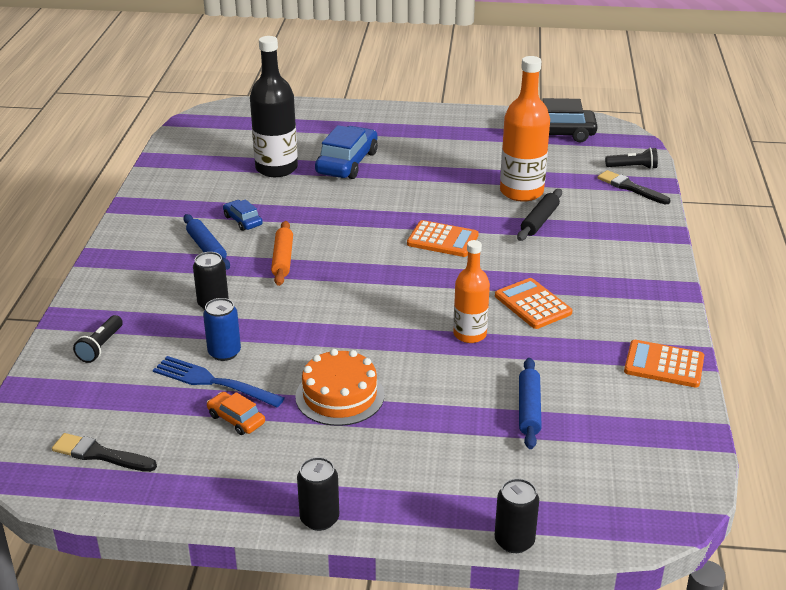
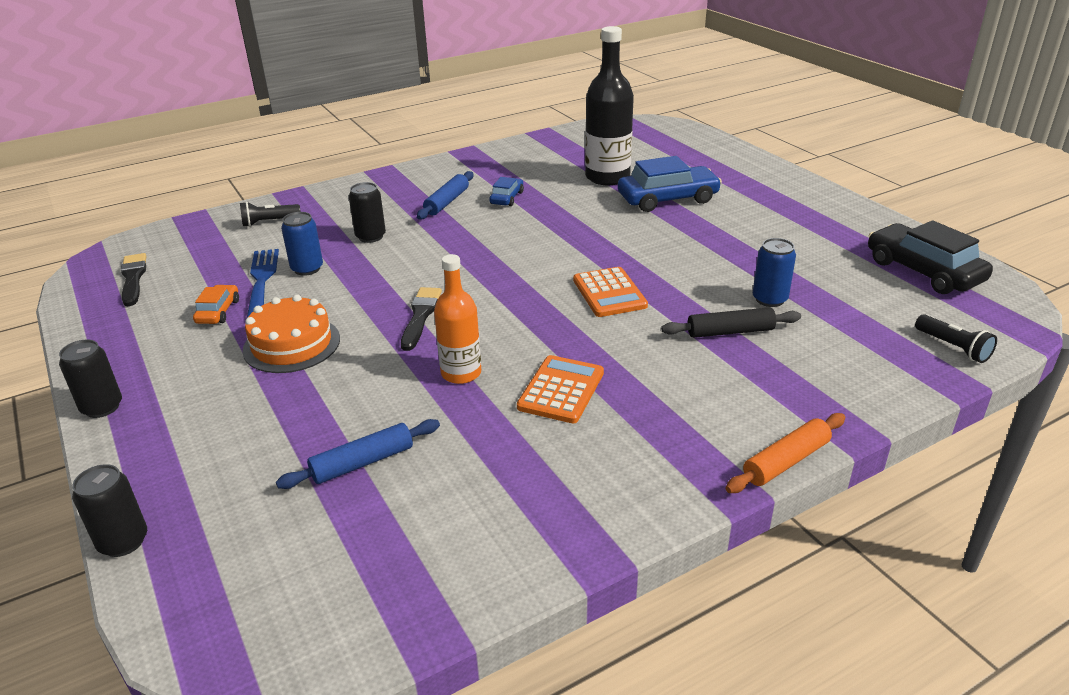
camera: 55 degrees right, 0 degrees up
(283, 259) = (471, 236): orange rolling pin -> orange rolling pin (786, 461)
(521, 192) = (769, 299): orange bottle -> blue can
(630, 188) = (903, 363): black brush -> black brush (420, 316)
(664, 365) = (548, 535): orange calculator -> none

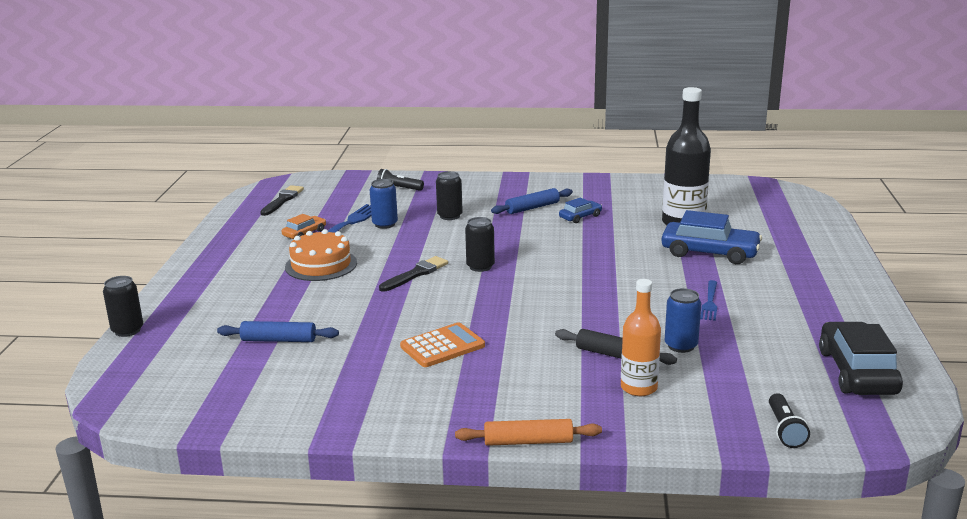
camera: 35 degrees right, 10 degrees down
(102, 407) = (189, 264): black can -> black can (480, 266)
(461, 373) = (395, 314): orange bottle -> orange bottle (638, 388)
(609, 293) = (562, 301): orange calculator -> none
(733, 247) = (710, 302): none -> blue fork

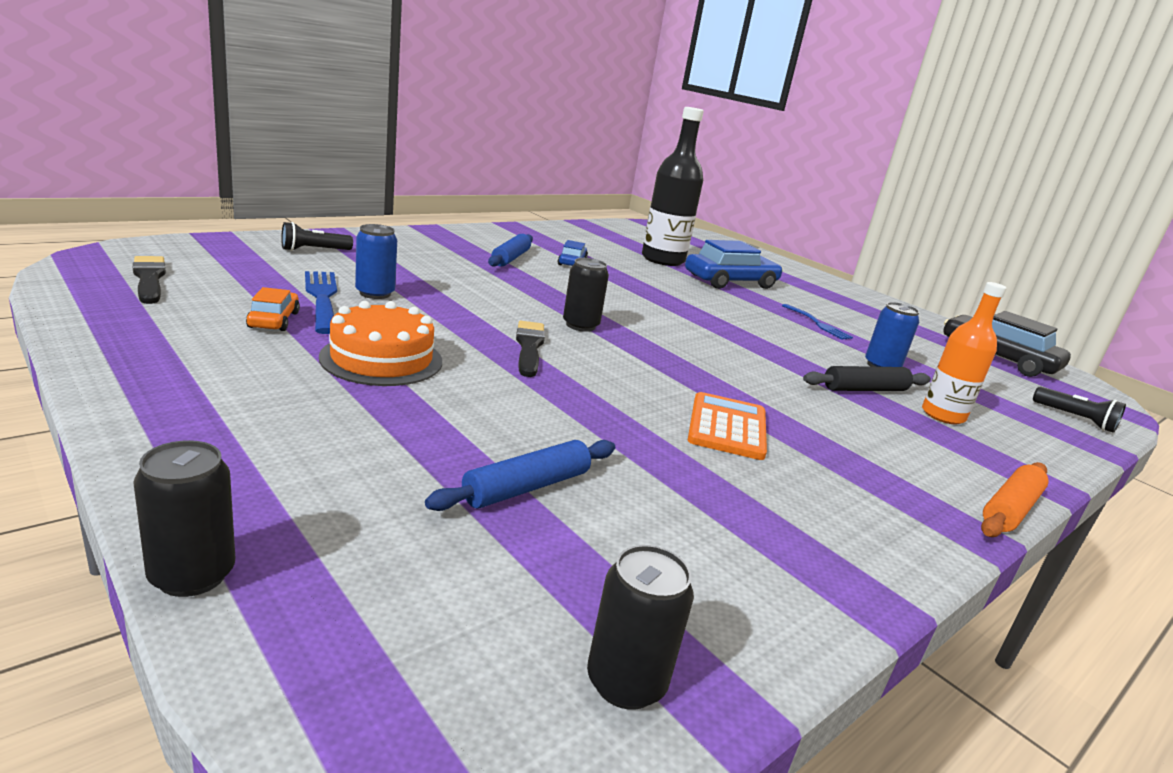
camera: 50 degrees left, 0 degrees up
(450, 216) = (439, 275): black can -> black can (626, 682)

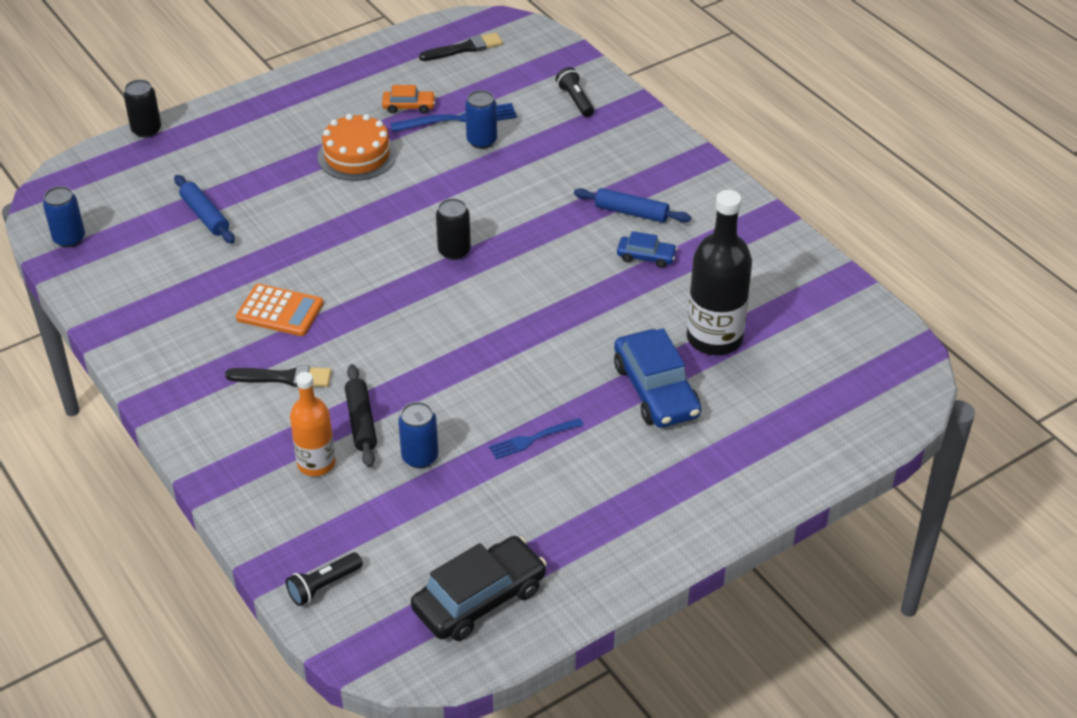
camera: 100 degrees right, 20 degrees up
(529, 347) = (397, 220): black brush -> black brush (284, 378)
(626, 682) = (69, 239): black can -> blue can
(1010, 509) = (174, 439): orange rolling pin -> none

